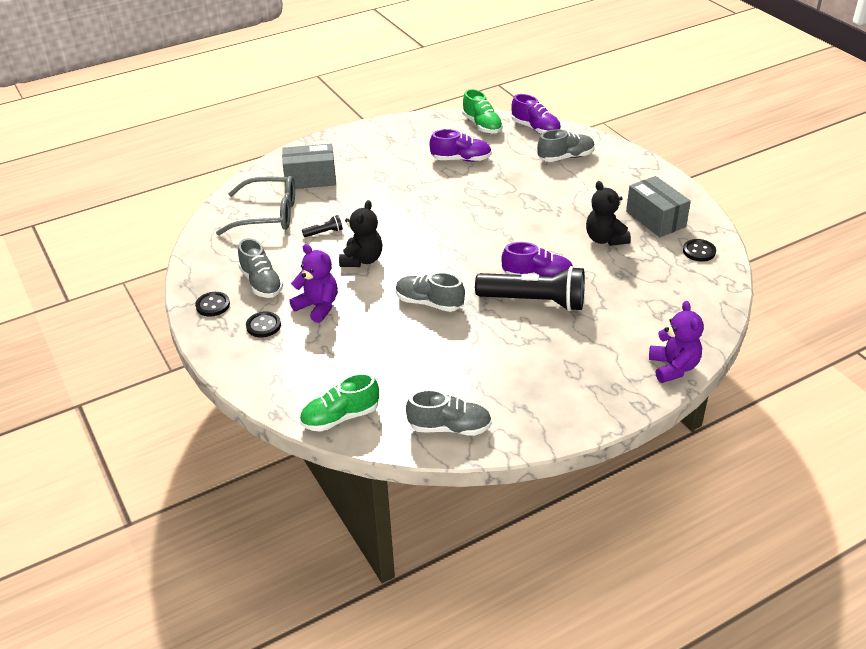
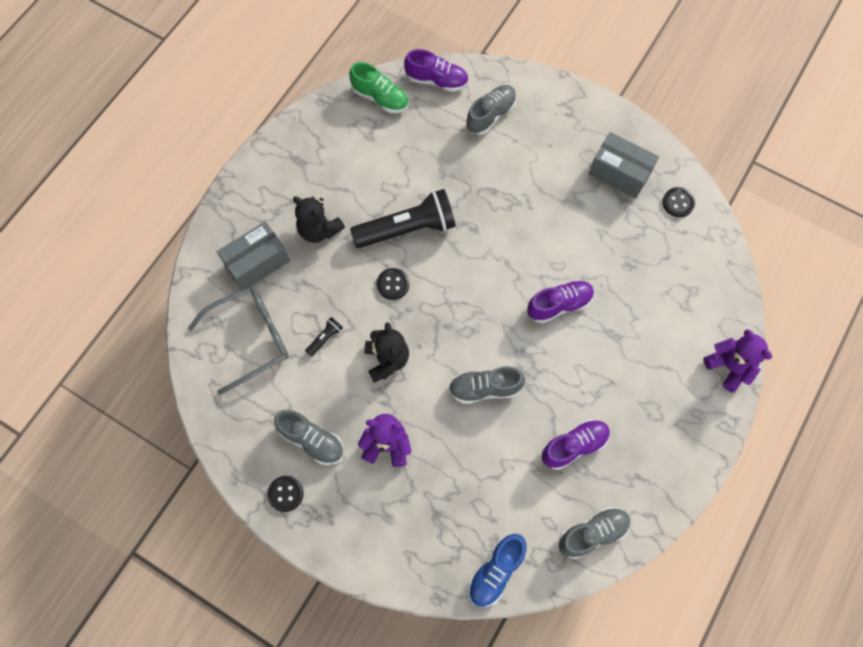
camera: 30 degrees left, 30 degrees up
(263, 326) = (353, 496): black button -> black button (393, 284)
(340, 417) = (496, 571): green shoe -> blue shoe
(461, 159) = (391, 163): purple shoe -> purple shoe (574, 446)
(534, 301) = (574, 340): black flashlight -> black flashlight (407, 229)
(605, 239) = (590, 223): black teddy bear -> black teddy bear (319, 230)

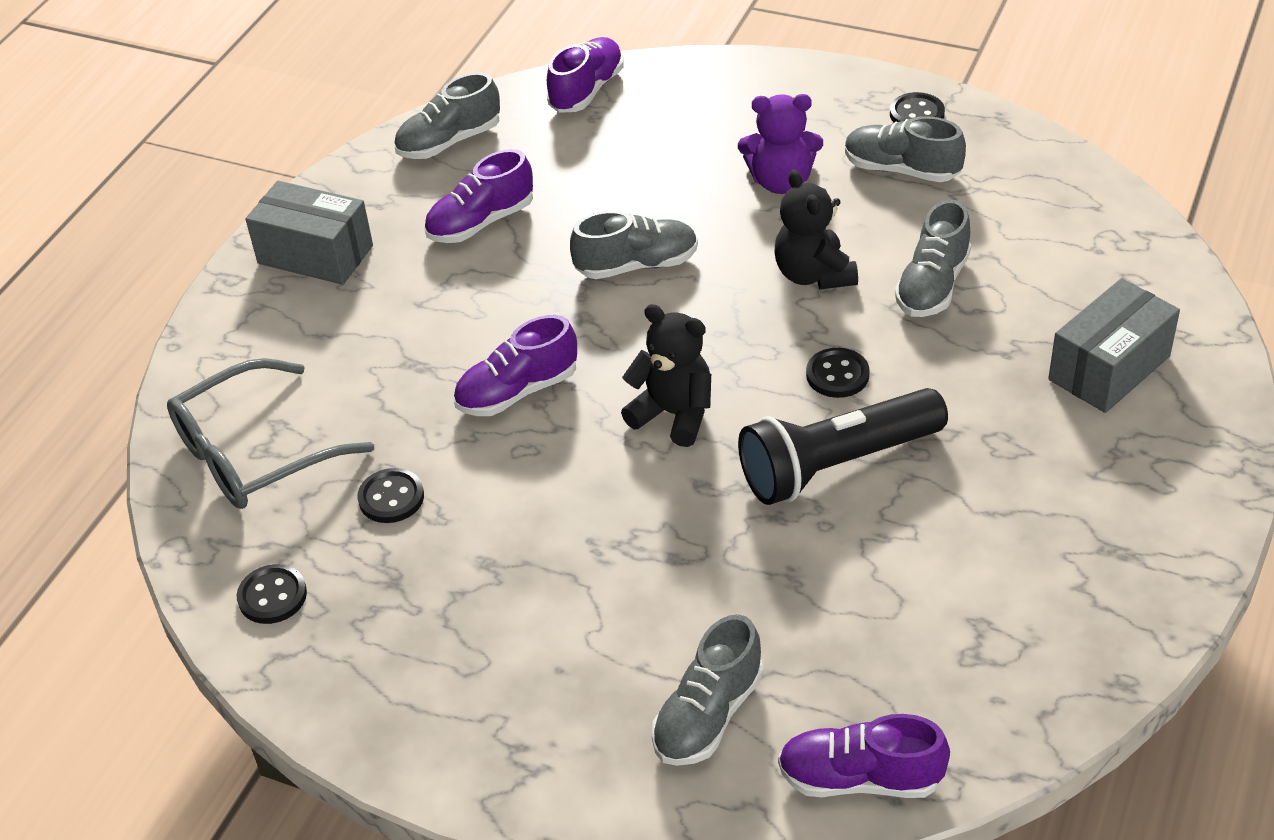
camera: 175 degrees right, 25 degrees down
(250, 339) = (1064, 266): grey glasses -> grey glasses (256, 452)
(319, 230) = (1014, 436): black teddy bear -> black teddy bear (674, 414)
(325, 338) = (932, 285): black flashlight -> grey shoe
(380, 98) = (985, 713): green shoe -> none
(496, 571) = (587, 90): blue shoe -> purple shoe
(619, 173) = (398, 635): grey box -> grey box (315, 254)
(624, 248) = (391, 498): none -> black button
(729, 366) = (210, 352): purple teddy bear -> none

